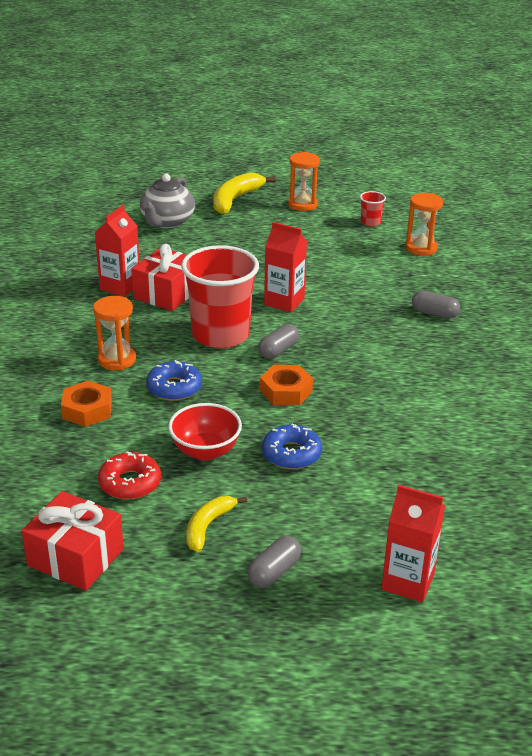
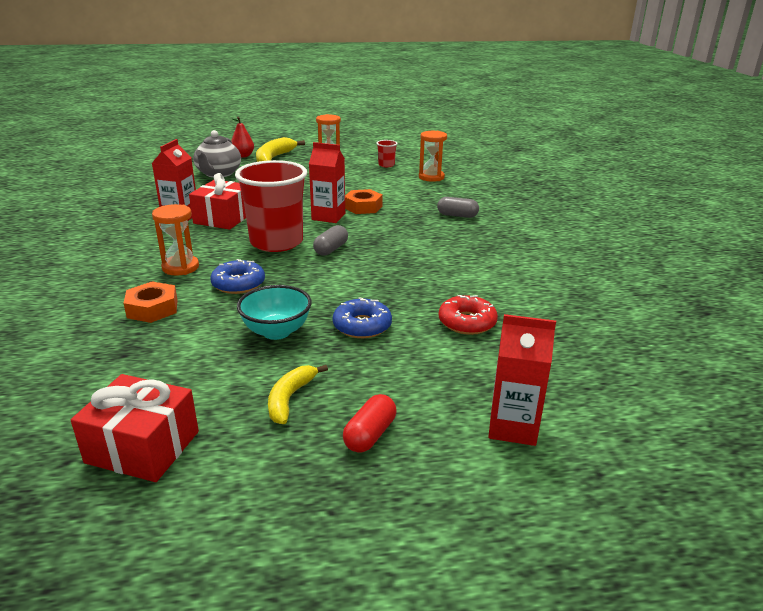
camera: 10 degrees left, 5 degrees down
(130, 483) = (201, 367): red donut -> red donut (467, 322)
(198, 193) = (243, 156): none -> red pear
(205, 451) = (276, 331): red bowl -> turquoise bowl
(274, 572) = (370, 435): grey capsule -> red capsule
(286, 391) = (345, 278): orange nut -> orange nut (363, 207)

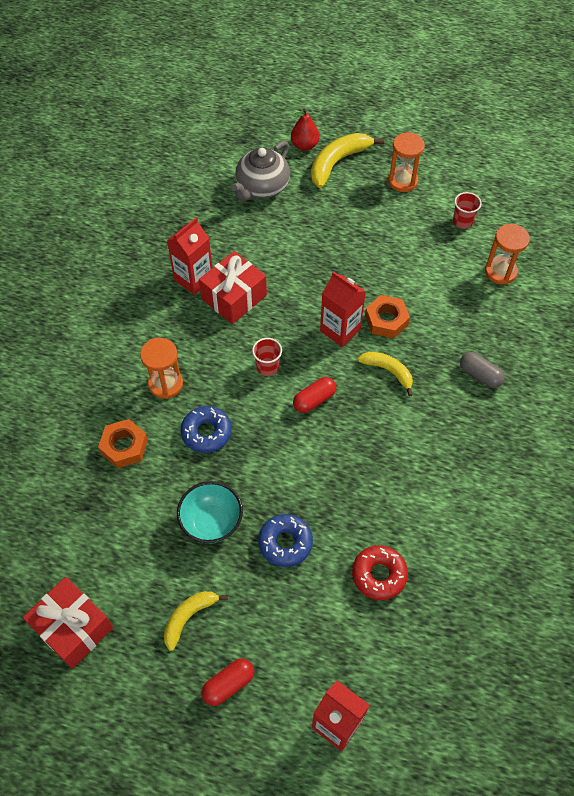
camera: 25 degrees right, 30 degrees up
(276, 242) = (267, 367): red cup -> red cup, size x0.42
(331, 249) = (314, 400): grey capsule -> red capsule
(384, 226) = (388, 371): none -> yellow banana

